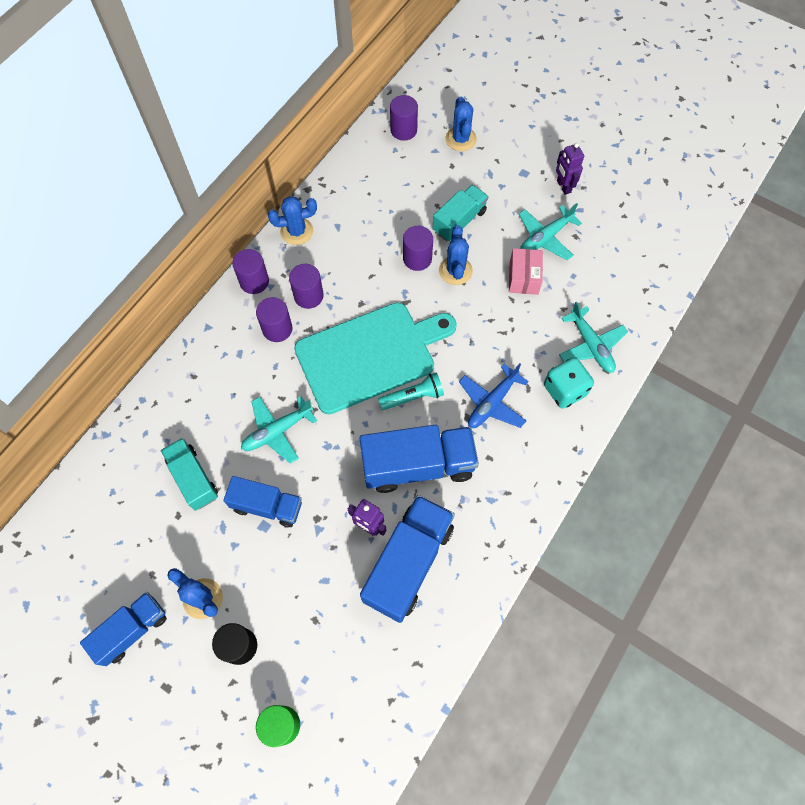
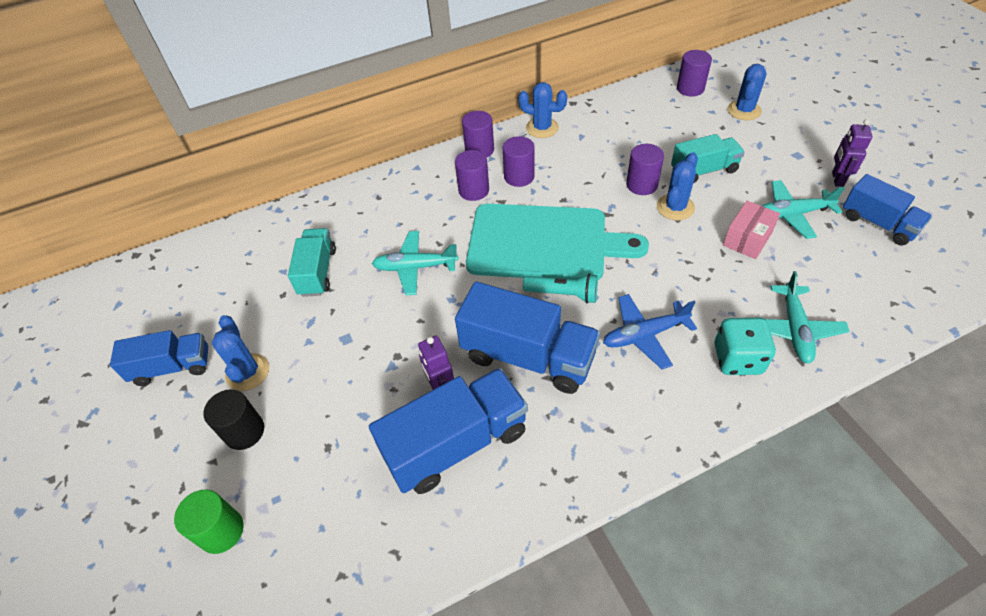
camera: 35 degrees right, 15 degrees down
(267, 506) = (361, 323): blue truck -> blue truck (878, 223)

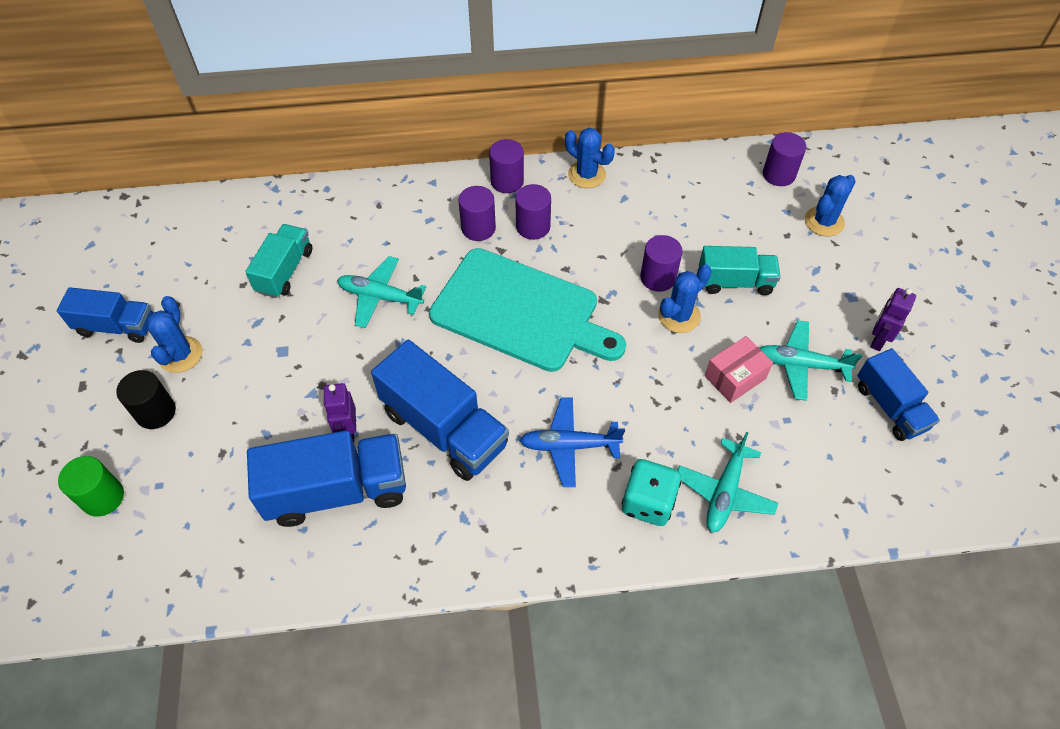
camera: 15 degrees right, 5 degrees up
(563, 294) = (511, 375): turquoise flashlight -> none

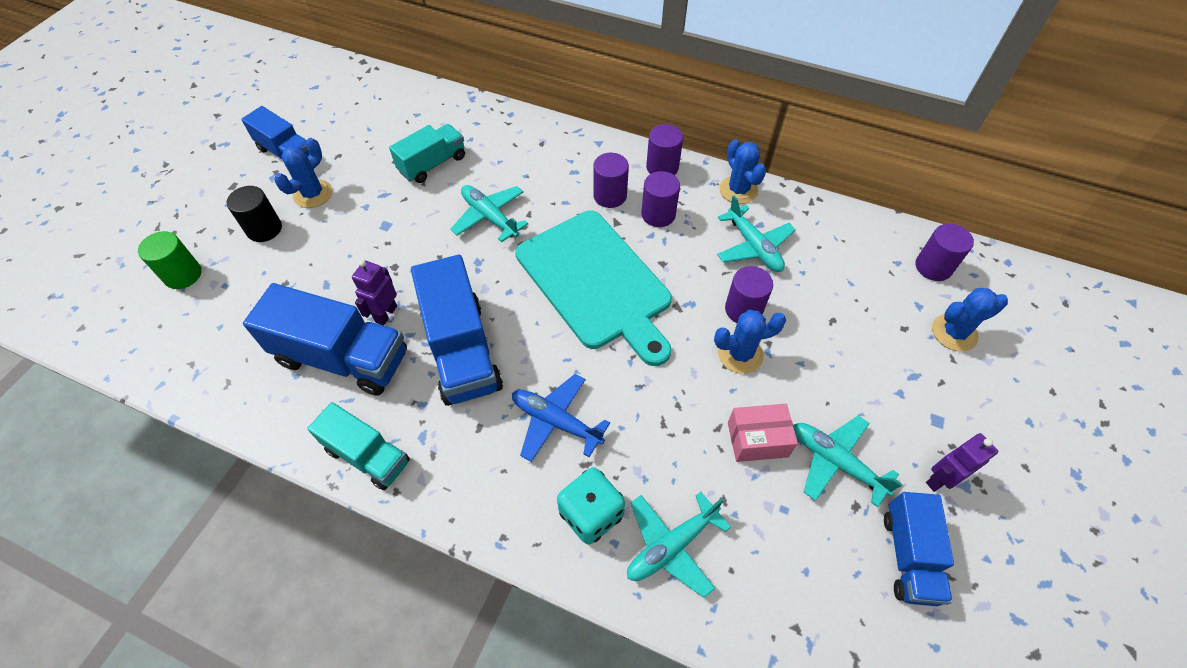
camera: 30 degrees right, 0 degrees up
(631, 219) = (754, 246): none -> turquoise plane
(735, 282) = (818, 348): turquoise truck -> turquoise truck (367, 456)

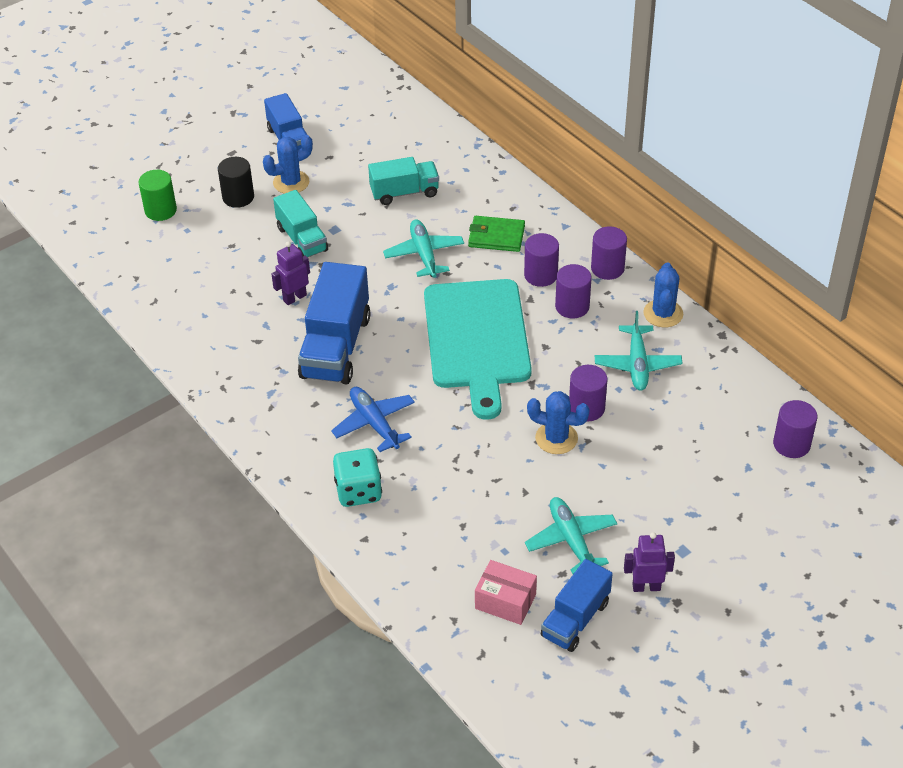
camera: 30 degrees right, 10 degrees down
(342, 358) = (244, 316): blue truck -> none
(367, 456) = (225, 389): turquoise truck -> turquoise truck (302, 239)
(545, 174) = (496, 236): none -> green wallet
(671, 546) = (402, 535): turquoise plane -> none
(757, 440) = (521, 500): pink box -> pink box (505, 601)
(954, 333) = (760, 499): blue cactus -> none

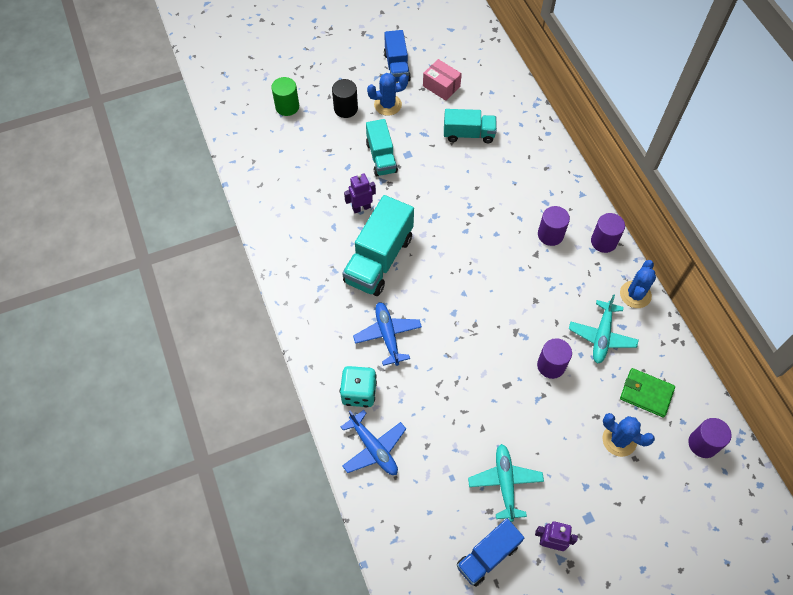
camera: 15 degrees right, 15 degrees up
(336, 347) = (379, 259): blue truck -> turquoise truck
(397, 544) = (374, 448): none -> blue plane
(424, 254) = (467, 193): turquoise plane -> none
(477, 339) = (485, 280): turquoise cutting board -> none
(496, 236) = (526, 191): green wallet -> green wallet (646, 393)
(505, 601) = (439, 523): pink box -> pink box (441, 86)
(556, 438) = (520, 387): blue cactus -> blue cactus (619, 440)
(572, 306) = (566, 269): purple cylinder -> none

